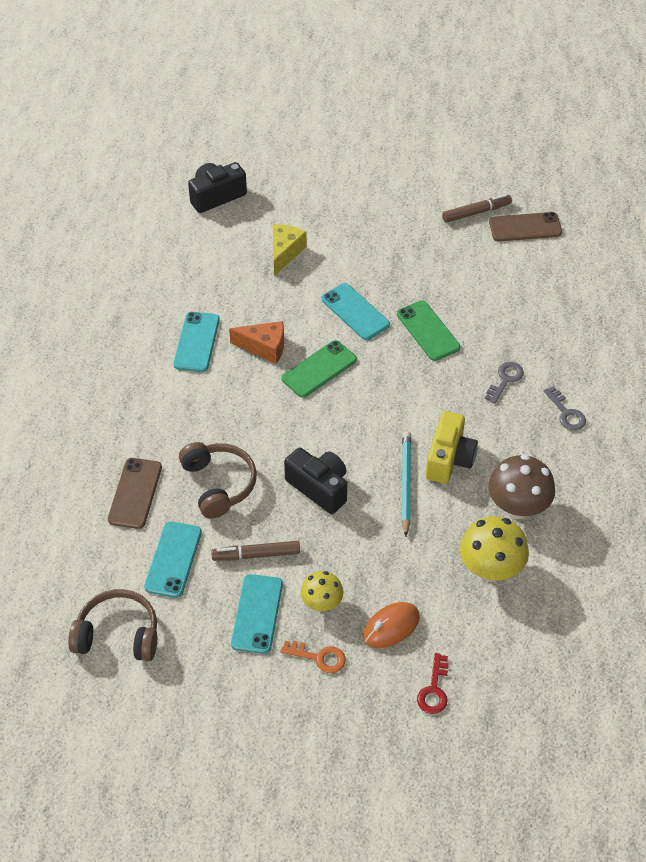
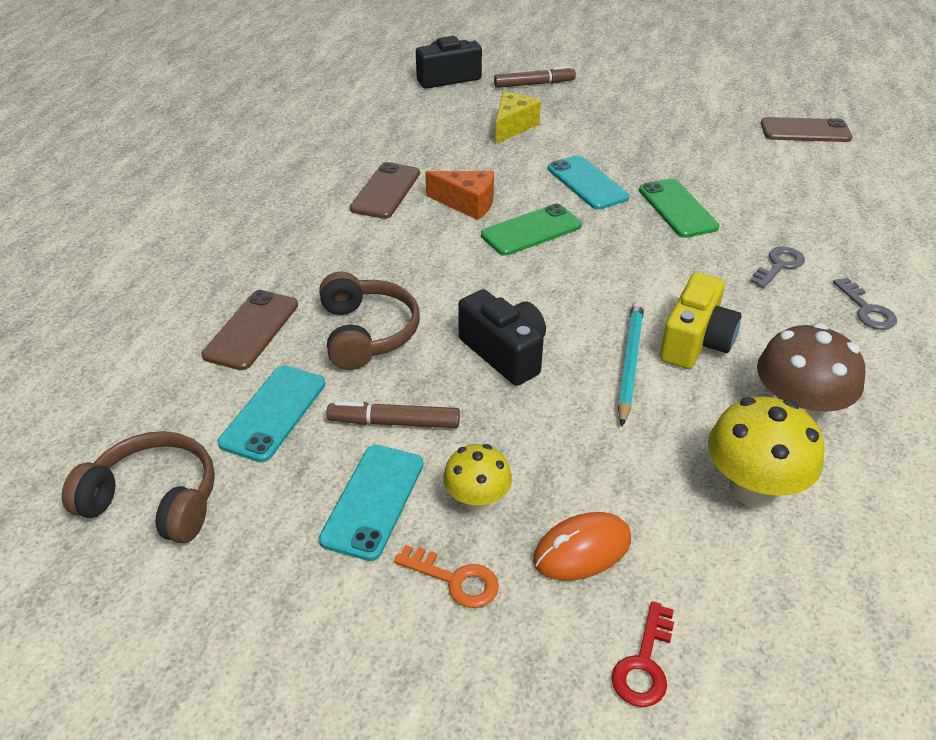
camera: 10 degrees right, 10 degrees down
(196, 342) = (385, 191): turquoise phone -> brown phone
(476, 212) = (745, 114): brown marker -> brown marker (534, 84)

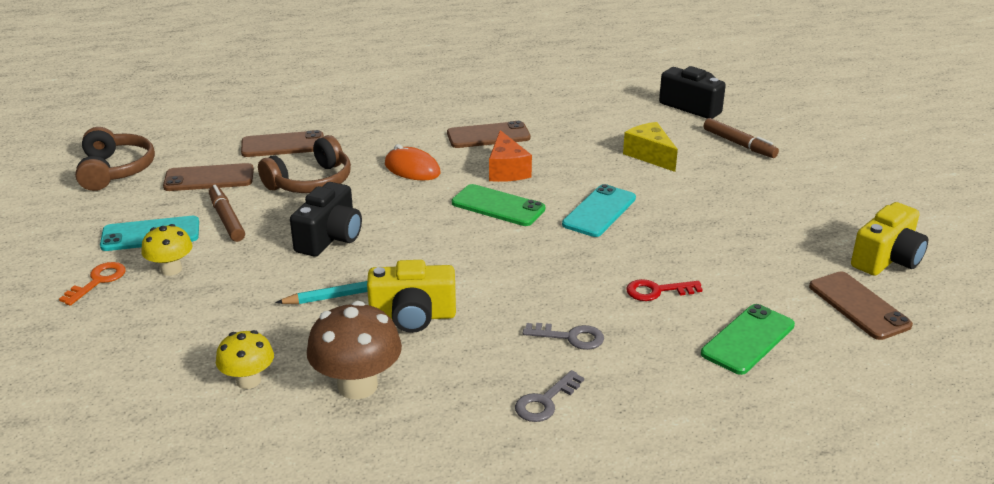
camera: 60 degrees right, 10 degrees down
(273, 413) = (209, 178): turquoise phone -> brown phone
(455, 580) = (98, 281): orange key -> orange key turned 150 degrees counterclockwise
(513, 127) = (650, 155): yellow cheese -> yellow cheese turned 120 degrees counterclockwise
(582, 550) = (146, 321): orange mouse -> orange mouse (412, 169)
(644, 663) = (57, 368): red key -> red key (657, 291)
(677, 208) = (608, 264): green phone -> green phone (748, 339)
(751, 97) = (887, 259): none -> yellow camera
(752, 488) = (248, 381): yellow mushroom -> yellow mushroom, size x0.62

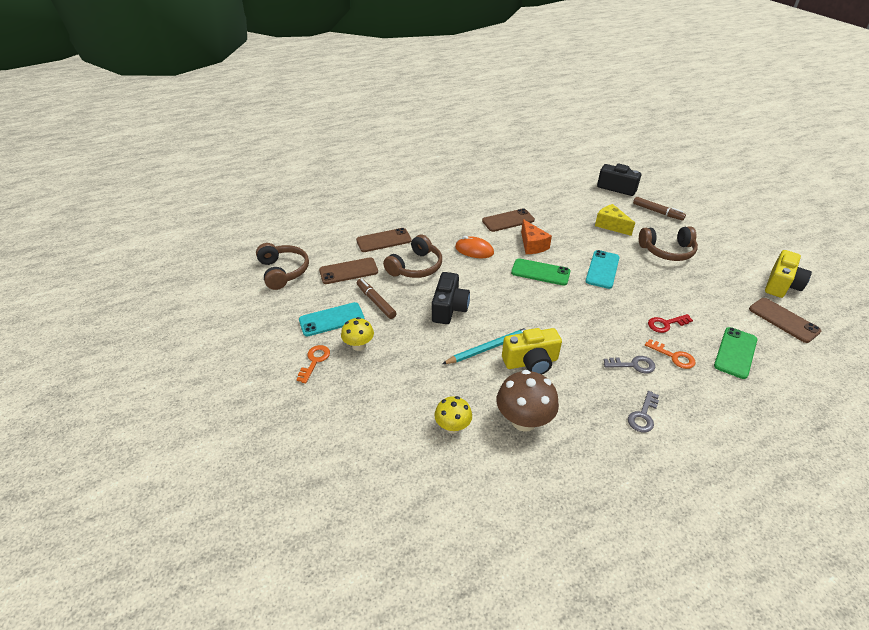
camera: 10 degrees left, 10 degrees up
(642, 333) = (673, 356): none -> orange key
(721, 197) = (667, 251): none -> brown headphones

